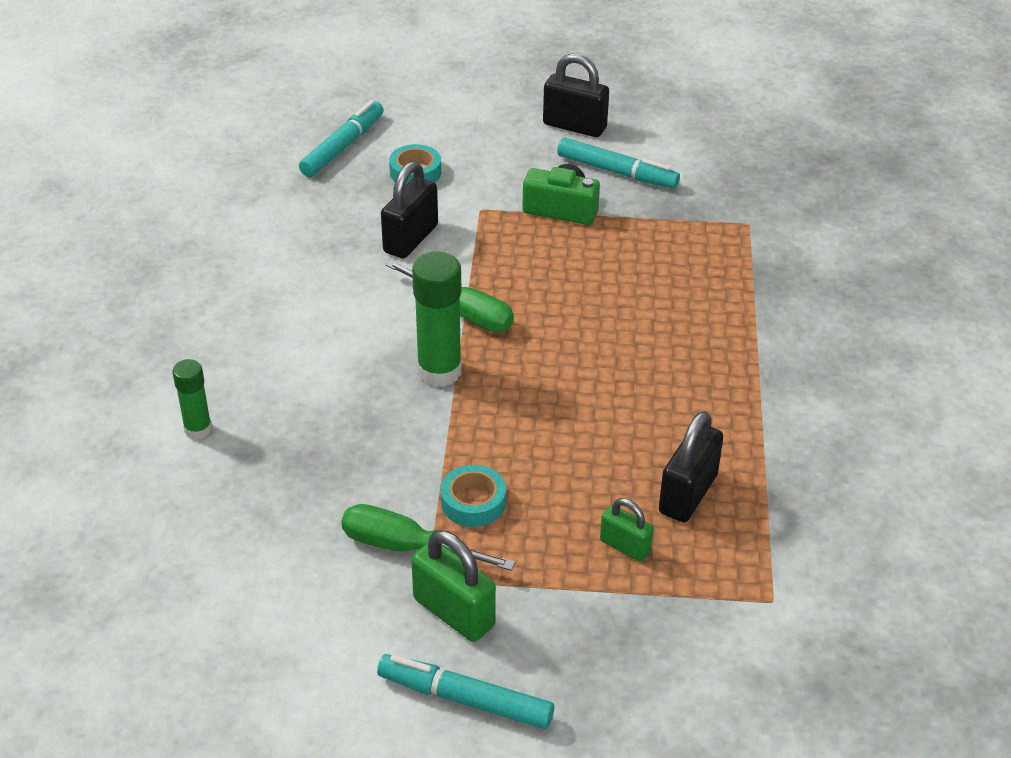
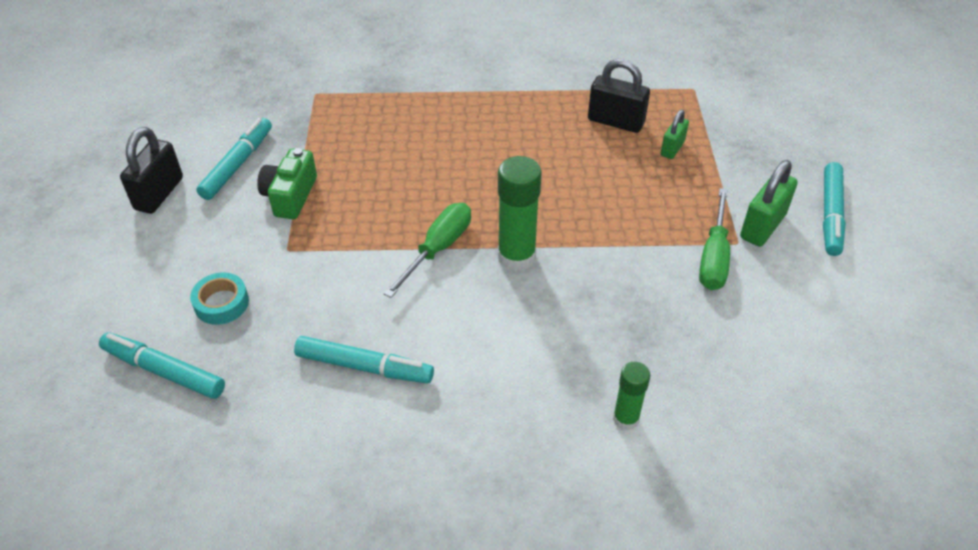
camera: 95 degrees left, 5 degrees up
(314, 258) = (364, 367): none -> turquoise marker
(410, 239) = (333, 295): black padlock -> none
(473, 502) = (656, 225): turquoise tape -> none

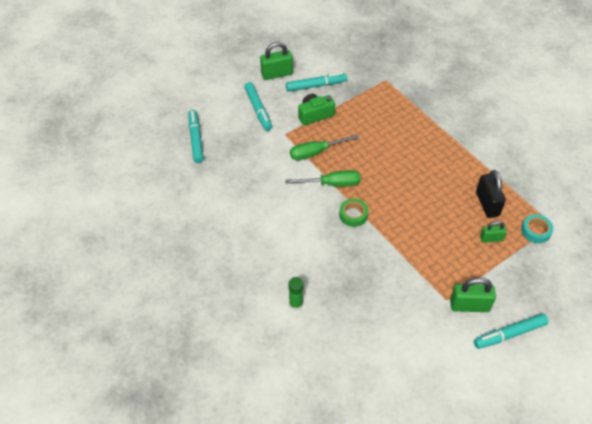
camera: 55 degrees right, 5 degrees up
(159, 194) = (276, 74): black padlock -> green padlock
(221, 303) = (240, 133): turquoise tape -> turquoise tape (536, 231)
(364, 367) = (248, 198): turquoise marker -> turquoise marker (258, 110)
(516, 257) = (353, 215): green glue stick -> green tape
(714, 257) = (426, 294): green screwdriver -> green screwdriver (315, 152)

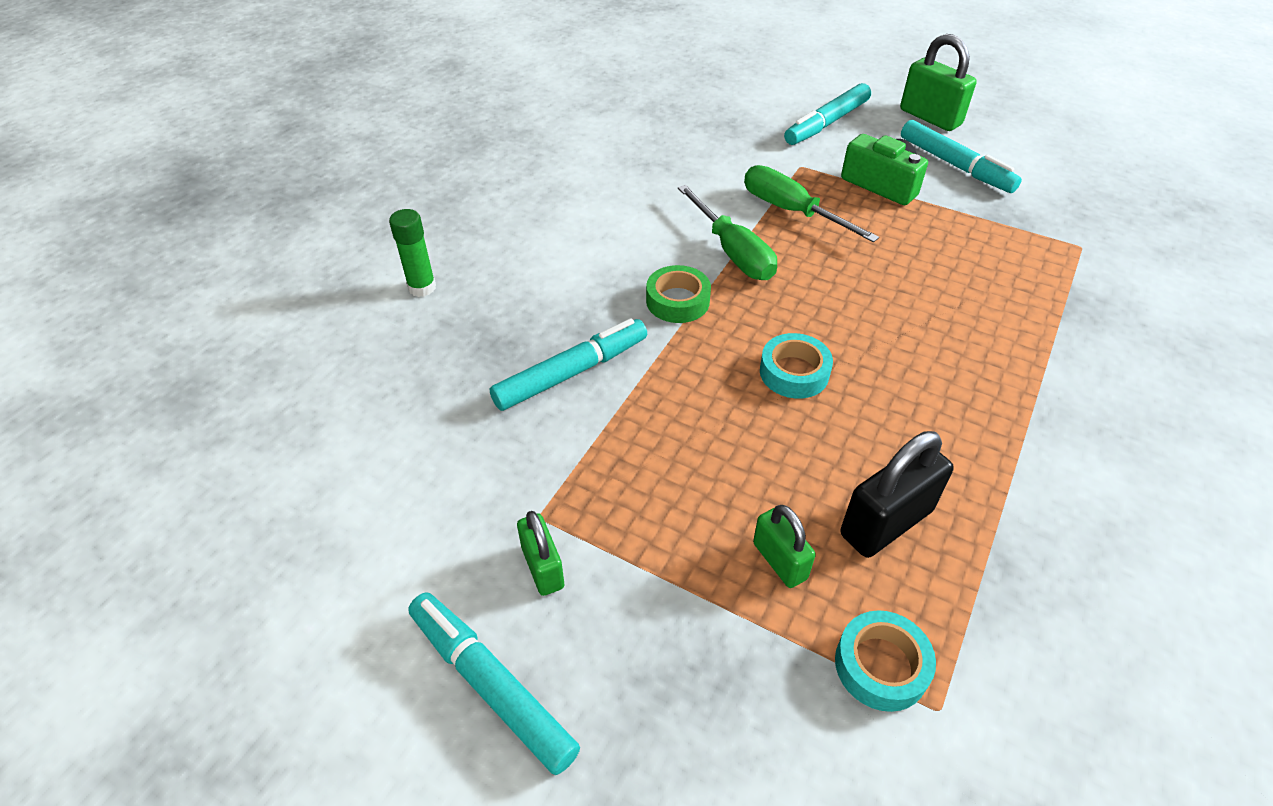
camera: 65 degrees right, 5 degrees down
(196, 139) = (703, 88): turquoise marker -> turquoise marker (572, 373)
(411, 196) = (794, 372): none -> turquoise tape
(469, 305) = (543, 567): green padlock -> green padlock, size x0.61

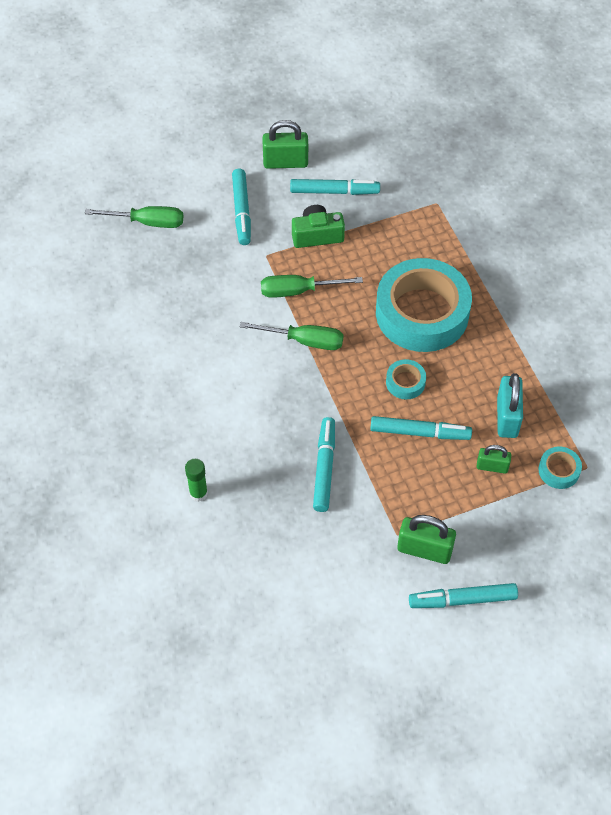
camera: 50 degrees left, 10 degrees up
(543, 567) = (424, 550): green padlock -> green padlock, size x1.64
(677, 301) = (317, 391): green tape -> none
(723, 81) = (147, 222): none -> green screwdriver
(736, 436) = (420, 433): none -> turquoise marker
(886, 523) = (507, 417): black padlock -> turquoise padlock
(915, 326) = (422, 313): none -> turquoise tape

